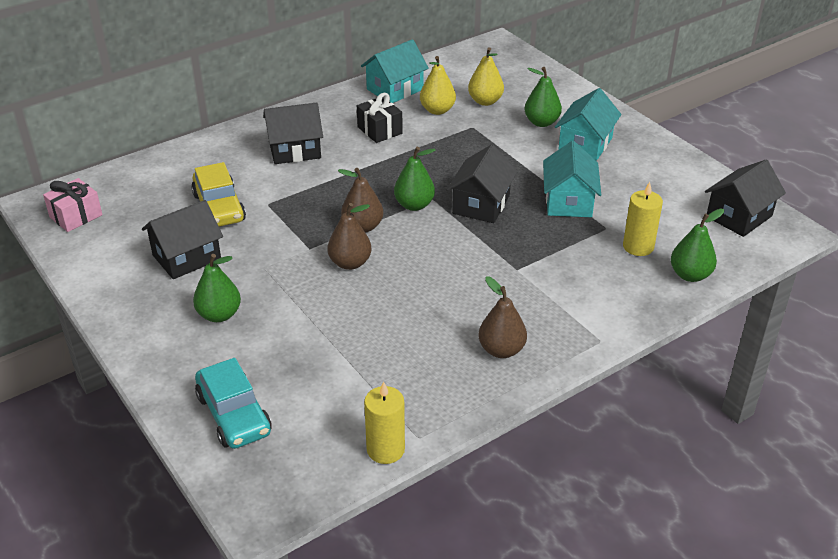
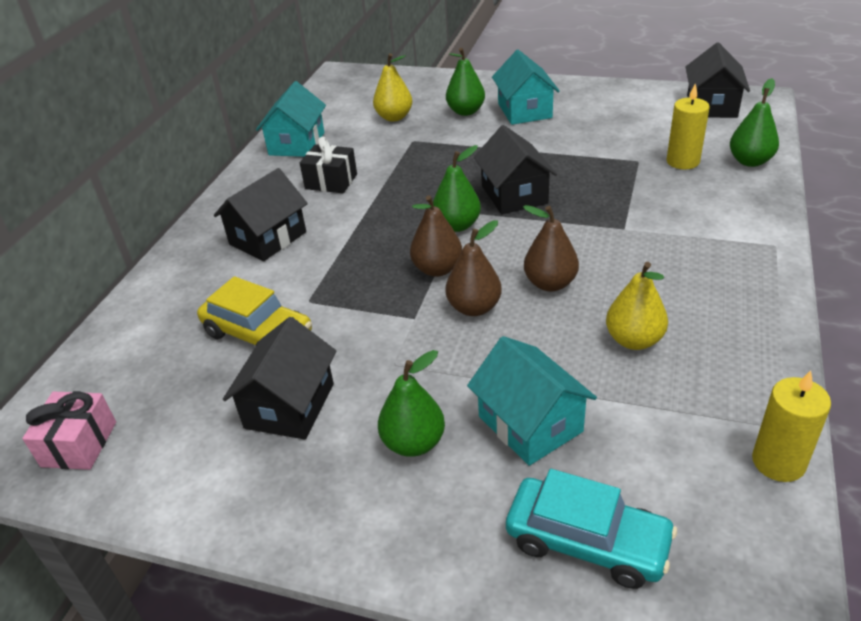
camera: 35 degrees left, 0 degrees up
(437, 110) = (362, 142): yellow pear -> yellow pear (634, 340)
(501, 350) = (719, 301): brown pear -> brown pear (550, 283)
(568, 201) = (579, 156): turquoise house -> turquoise house (530, 424)

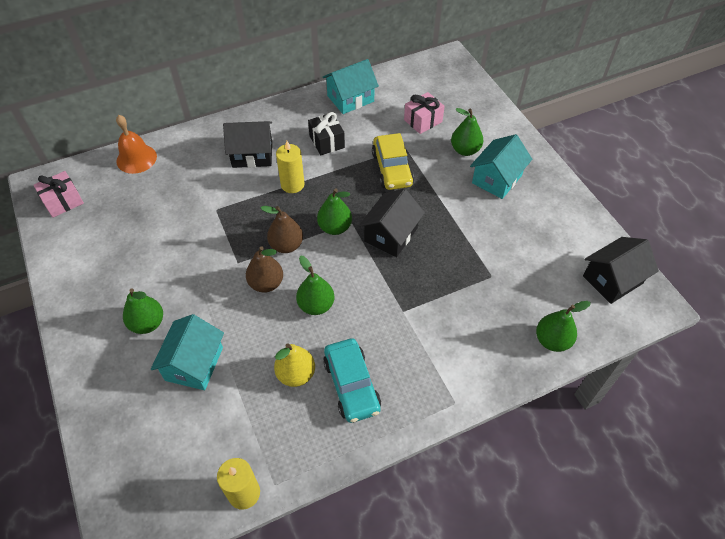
camera: 45 degrees right, 15 degrees up
(121, 335) = (136, 158): none -> orange bell
(258, 334) = (176, 208): yellow car -> yellow car (392, 169)
(289, 406) = (137, 258): black house -> none
(394, 117) = (423, 121): yellow pear -> pink gift
(550, 283) = (316, 305): brown pear -> green pear
(587, 542) = (132, 433): turquoise car -> turquoise car (351, 385)
(682, 161) = (514, 301): yellow candle -> yellow candle (292, 184)

